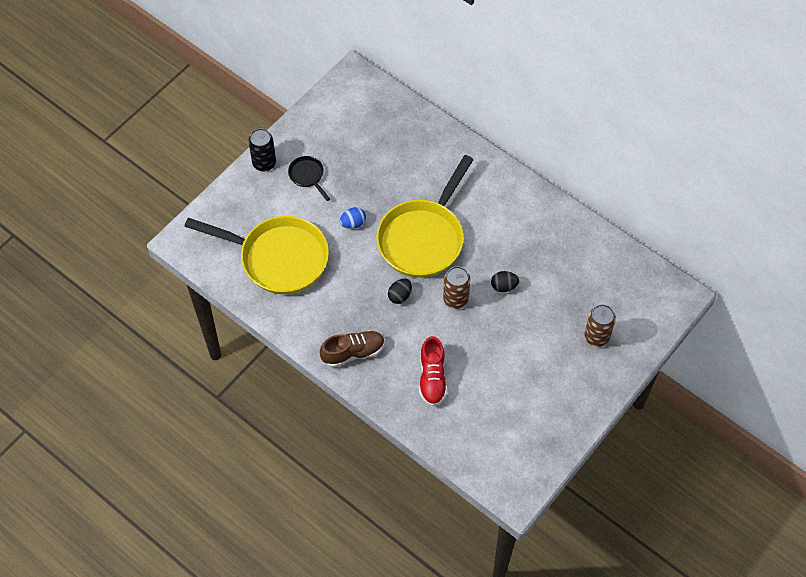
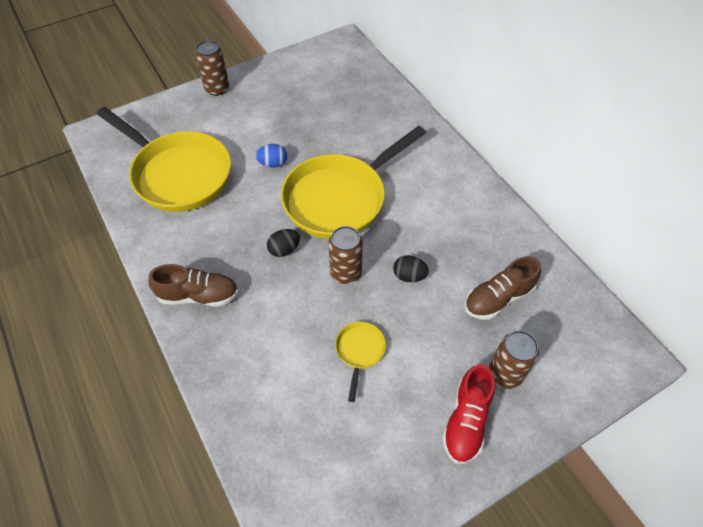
camera: 20 degrees right, 5 degrees down
(264, 163) = (217, 89): black can -> brown can
(307, 176) = (252, 110): black pan -> none
(432, 378) = (274, 356): red shoe -> red shoe (466, 421)
(490, 354) = (359, 351): none -> yellow pan
(575, 283) = (498, 298): none -> brown shoe

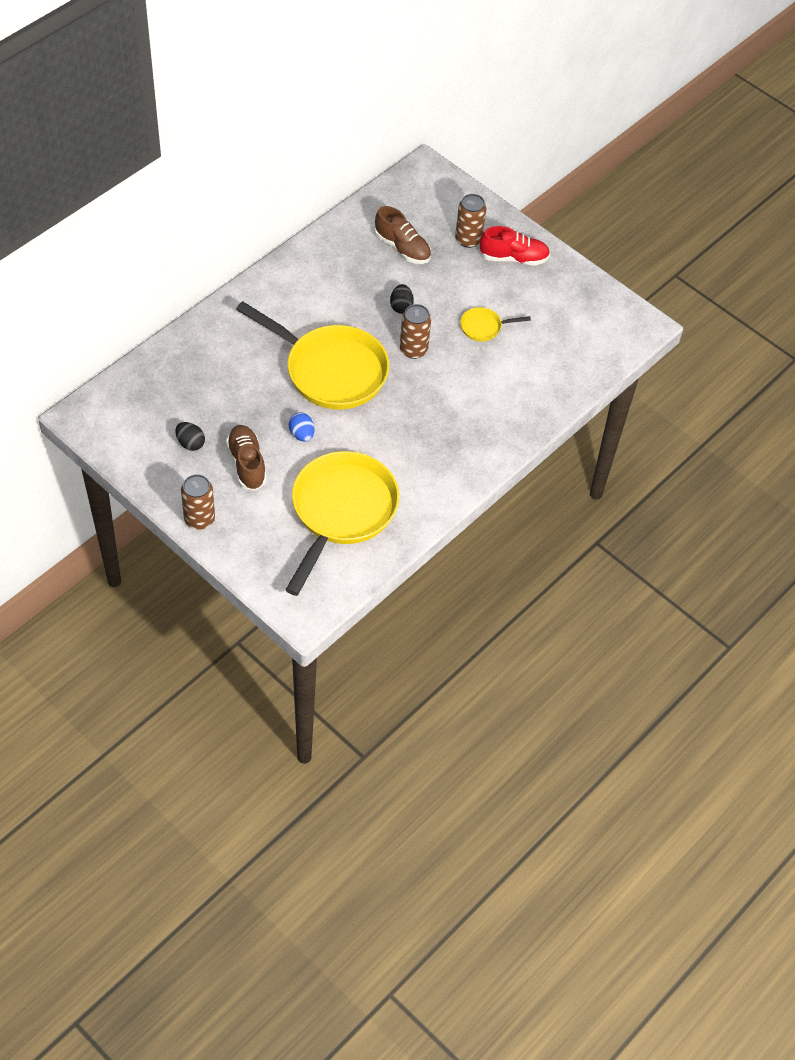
camera: 110 degrees left, 0 degrees up
(198, 295) = (474, 448): brown shoe -> brown shoe (247, 464)
(284, 250) = (404, 399): black egg -> black egg (190, 443)

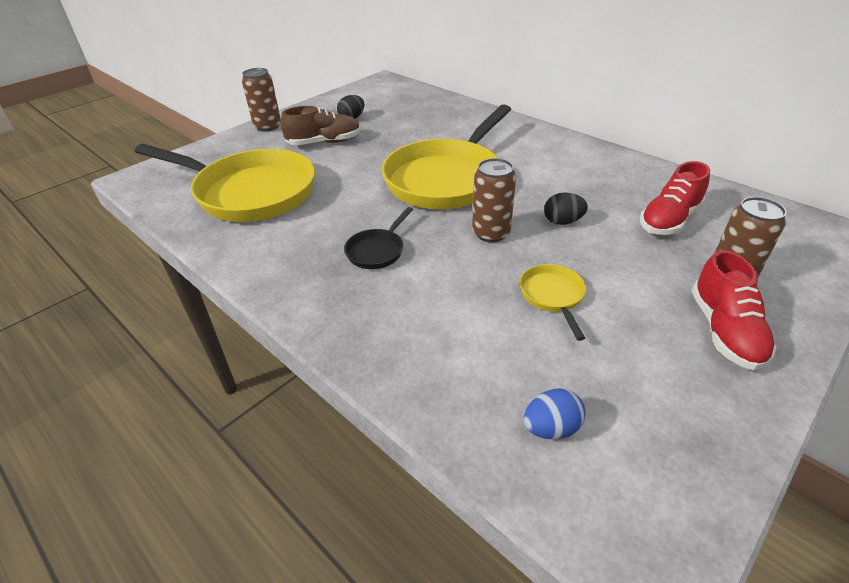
camera: 95 degrees right, 15 degrees down
(302, 434) = (357, 167): blue egg -> blue egg (551, 428)
(402, 248) = (669, 220): brown shoe -> red shoe
(432, 417) = (377, 251): none -> black pan

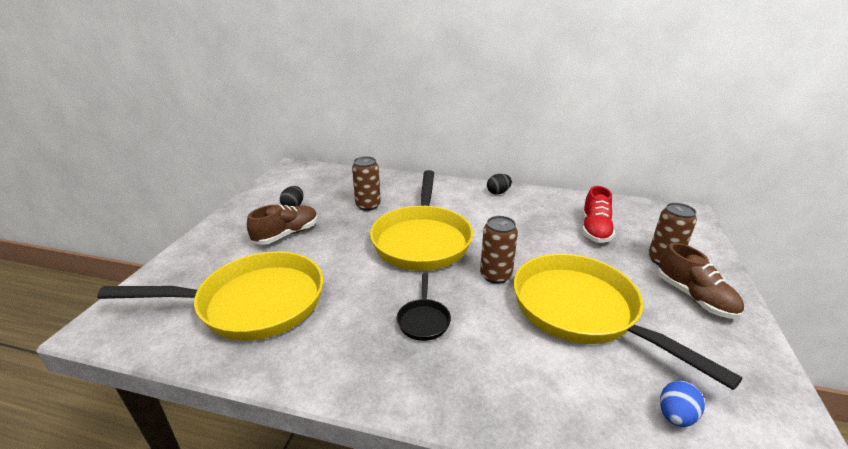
camera: 30 degrees left, 10 degrees down
(268, 126) = (214, 232): brown can -> brown can (368, 205)
(552, 296) = (581, 311): yellow pan -> yellow pan, size x2.37
(562, 222) = (534, 251): black egg -> black egg (498, 192)
(724, 331) = (694, 297): red shoe -> brown shoe

